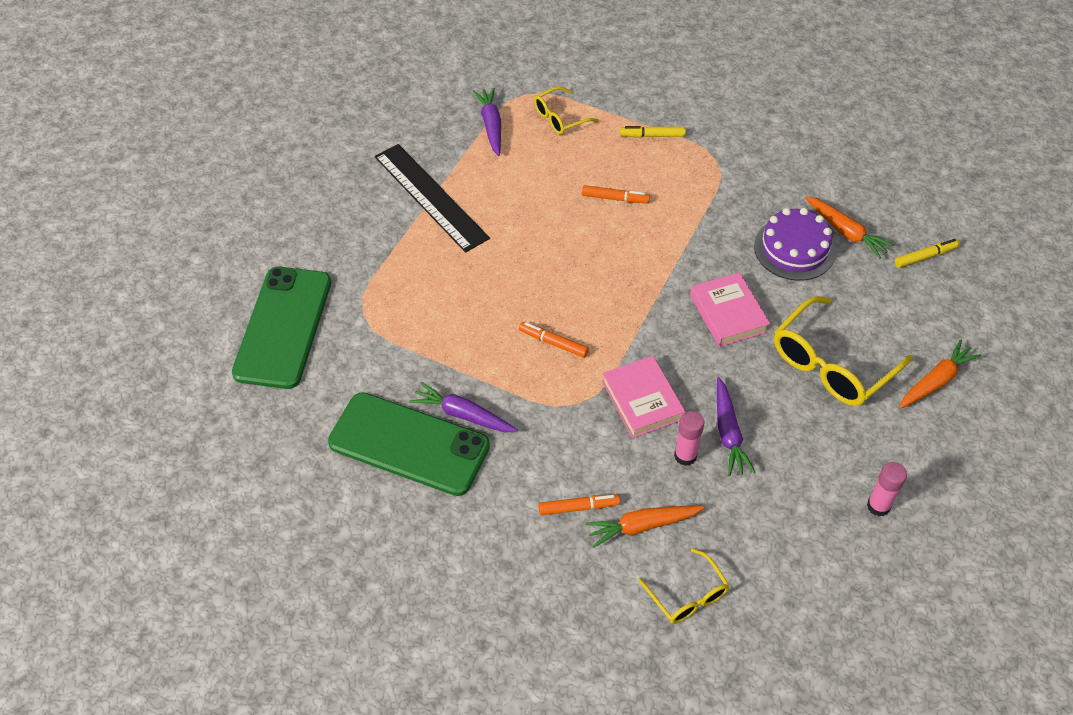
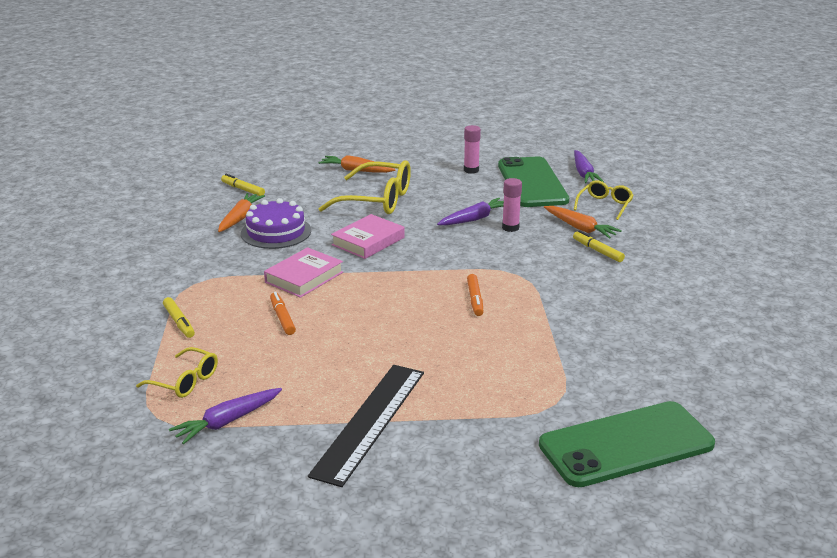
camera: 120 degrees left, 25 degrees down
(409, 444) = (644, 329): green phone -> green phone (532, 183)
(463, 415) = (588, 315): purple carrot -> purple carrot (584, 173)
(578, 507) = (597, 251): orange marker -> yellow marker
(642, 400) = (484, 252): pink book -> pink book (304, 277)

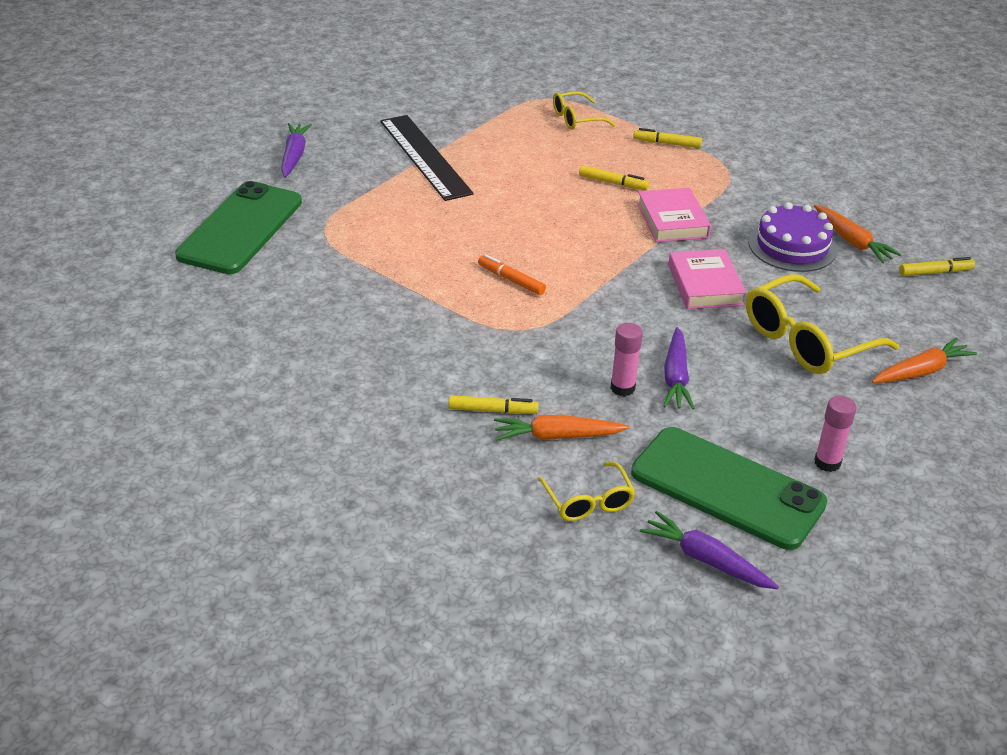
camera: 130 degrees right, 10 degrees up
(227, 422) = (504, 115): purple carrot -> purple carrot (294, 156)
(282, 318) = (613, 183): orange marker -> yellow marker

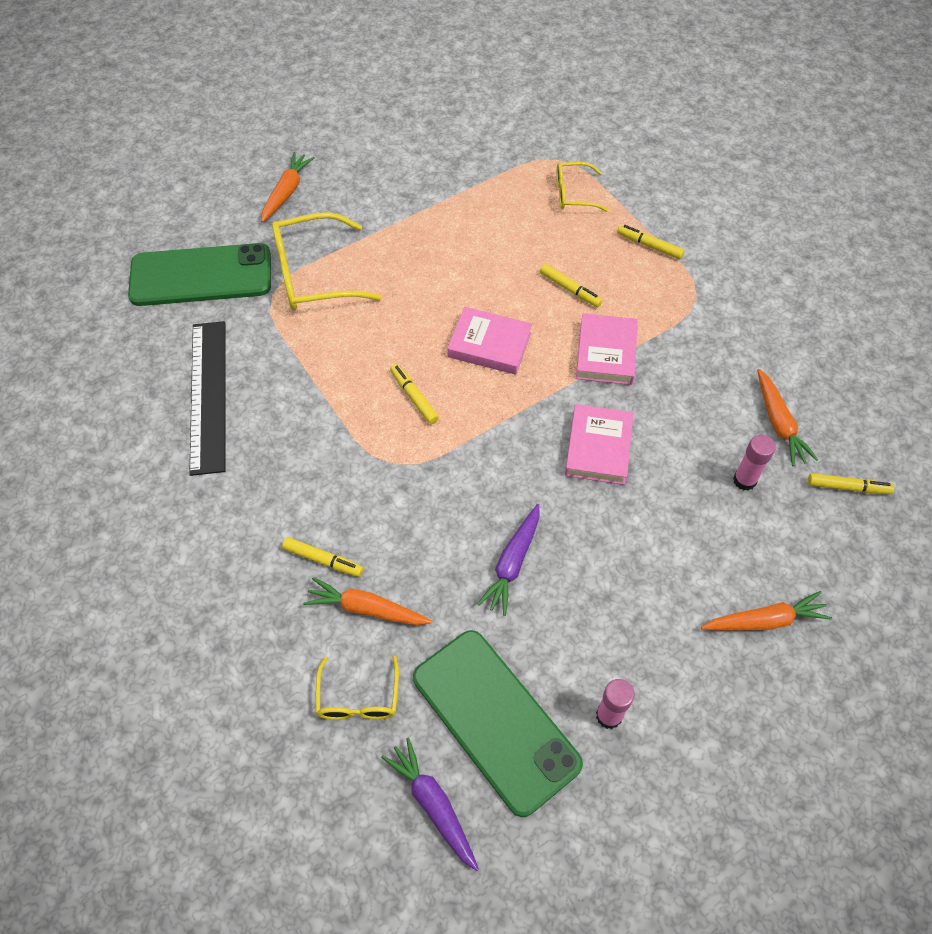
camera: 20 degrees right, 20 degrees up
(241, 228) = (201, 276): green phone -> green phone turned 45 degrees clockwise
(294, 156) = (287, 192): purple carrot -> orange carrot
(425, 157) = (405, 217): black ruler -> black ruler (209, 395)
(511, 280) = (414, 397): orange marker -> yellow marker
(561, 232) = (489, 345): none -> pink book
(622, 388) = (455, 563): pink glue stick -> pink glue stick (744, 480)
(792, 246) = (712, 416): purple cake -> none
(807, 340) = (666, 548): yellow glasses -> yellow glasses (314, 275)

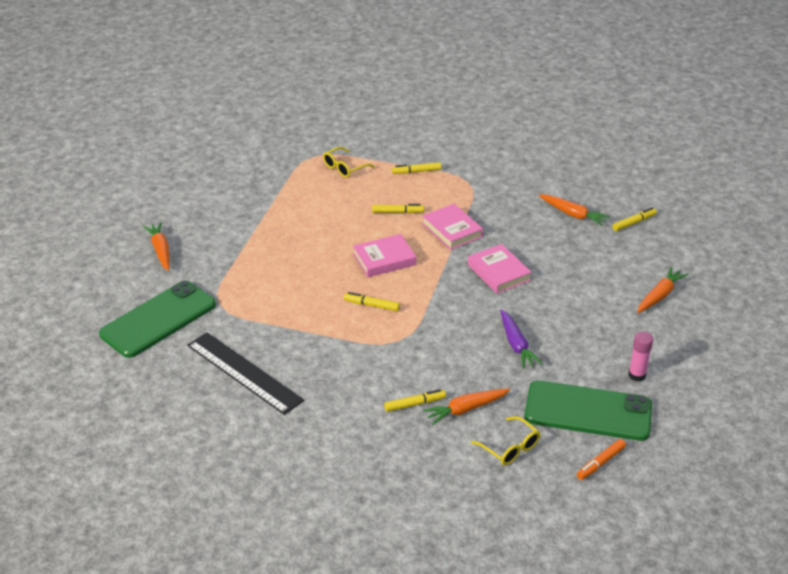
camera: 40 degrees left, 20 degrees down
(314, 275) = (235, 281): yellow glasses -> none
(433, 804) = (600, 463): purple carrot -> orange marker
(744, 480) = (585, 246): pink glue stick -> none

